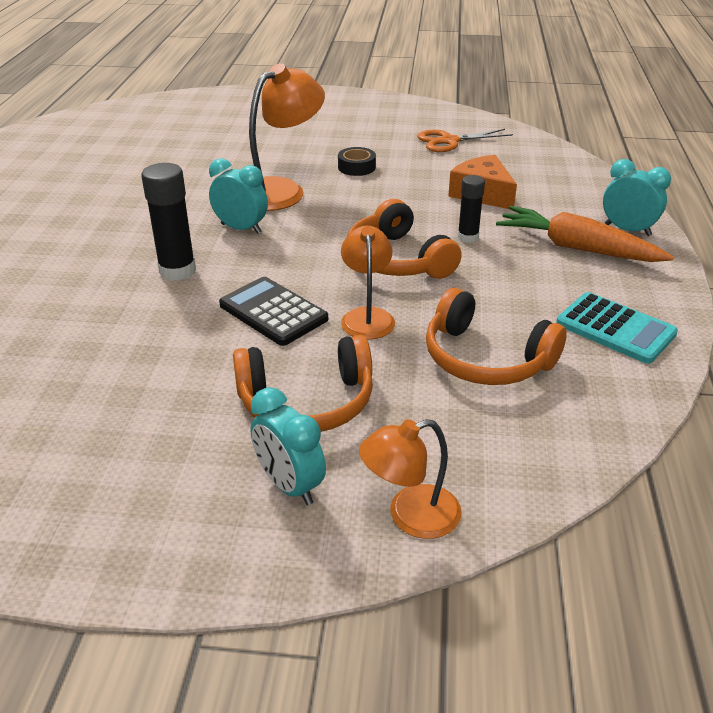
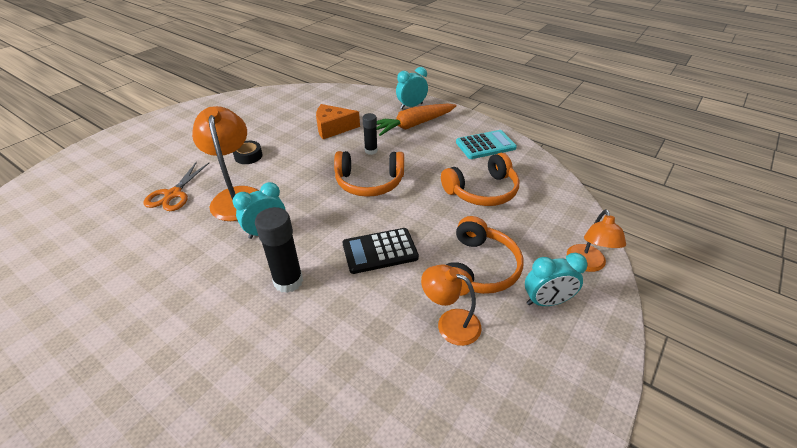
camera: 60 degrees left, 5 degrees up
(367, 316) = (415, 215): orange lamp -> orange lamp (450, 323)
(449, 141) = (263, 114): orange scissors -> orange scissors (173, 194)

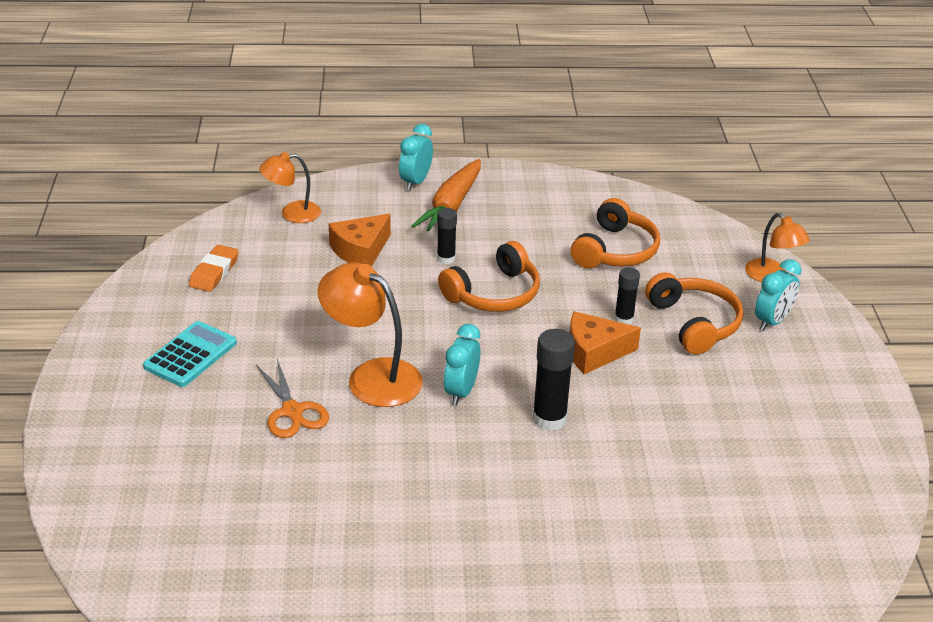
camera: 40 degrees left, 5 degrees down
(248, 156) = (309, 330): black tape -> none
(253, 110) = (214, 272): none -> orange eraser
(380, 251) = (594, 352): black calculator -> orange cheese
(429, 239) = (623, 319): none -> black glue stick
(450, 323) = (721, 376): orange lamp -> orange lamp (292, 213)
(485, 145) = (560, 198): turquoise calculator -> turquoise calculator (190, 355)

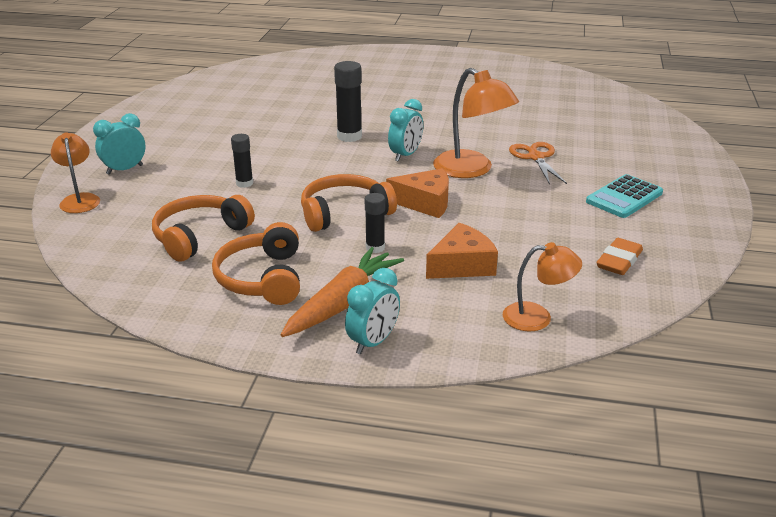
camera: 165 degrees left, 5 degrees down
(594, 352) = (287, 166): orange cheese -> orange cheese (425, 203)
(694, 323) = (189, 175): orange headphones -> orange headphones (262, 278)

